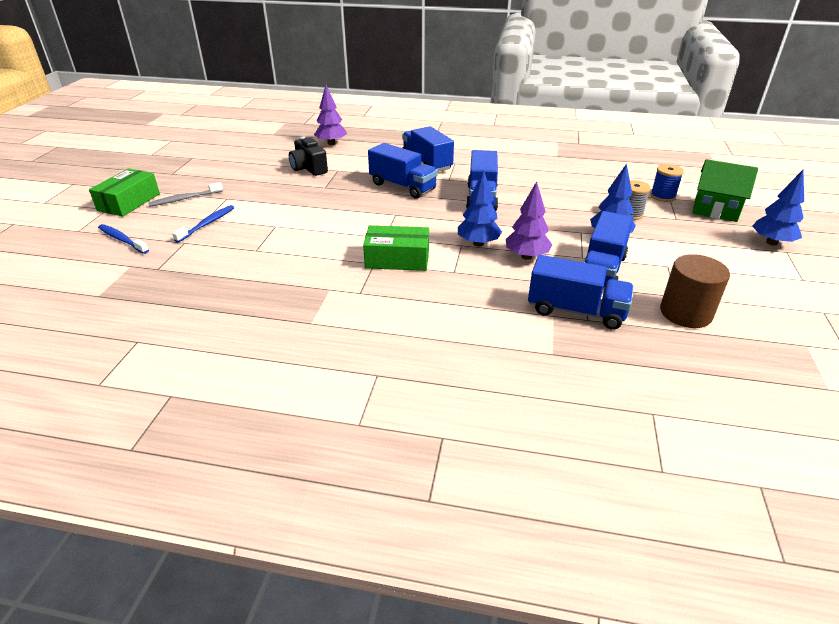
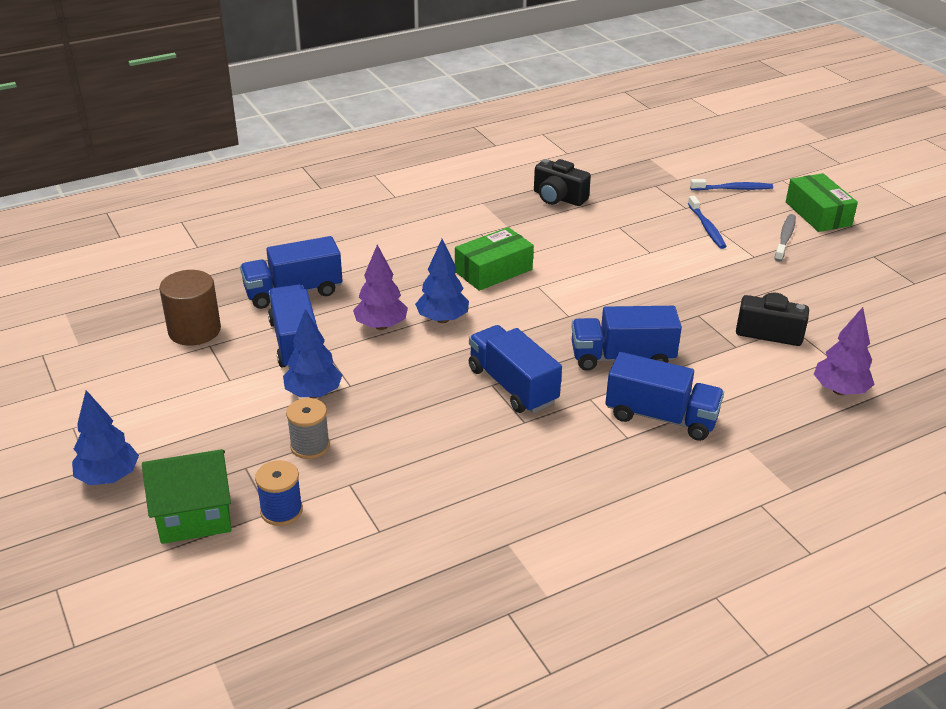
camera: 140 degrees right, 0 degrees up
(245, 295) = (558, 198): none -> black camera

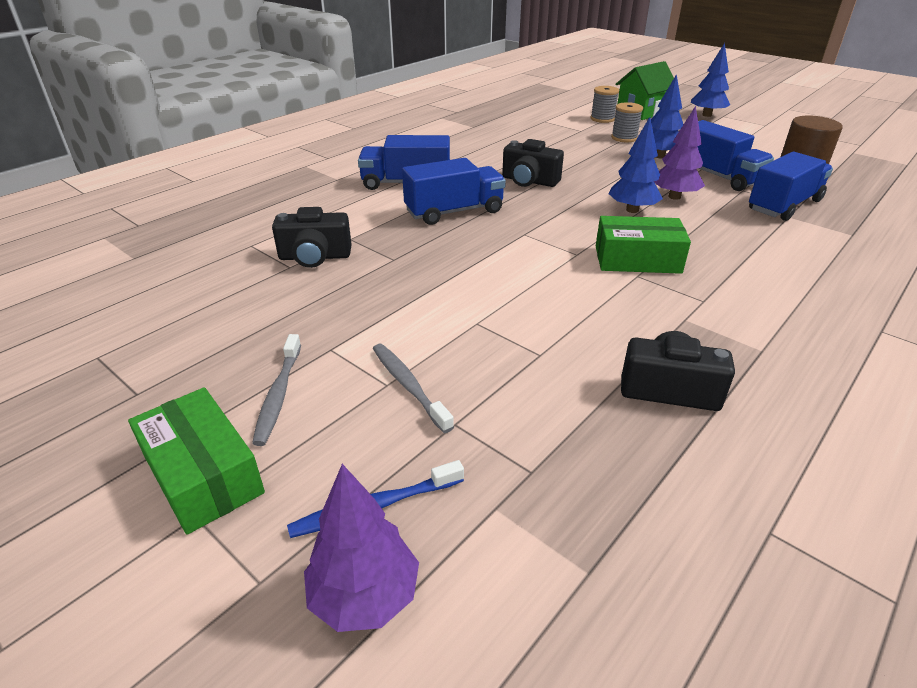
camera: 160 degrees right, 0 degrees up
(281, 511) = (602, 119): blue spool -> grey spool
(493, 271) = (637, 259): green box -> green box turned 60 degrees clockwise
(512, 386) = (529, 181): blue truck -> black camera
(706, 227) = (408, 386): blue toothbrush -> grey toothbrush
(839, 390) = (252, 222): purple tree -> purple tree (365, 596)

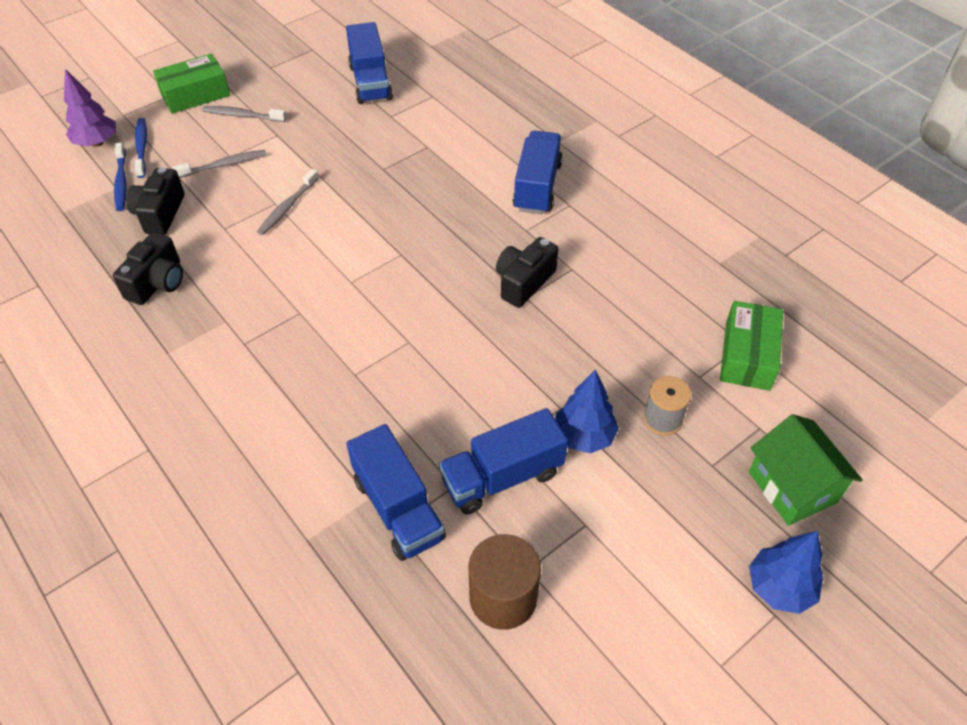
camera: 100 degrees right, 15 degrees up
(315, 257) = (401, 128): black camera -> black camera (160, 214)
(454, 212) = (461, 213): blue truck -> blue truck (370, 82)
(479, 504) = (121, 182): none -> blue toothbrush
(481, 311) = (287, 207): none -> grey toothbrush
(602, 119) = (754, 419): grey spool -> none
(632, 210) = (427, 351): blue tree -> none
(637, 259) = (325, 321): green box -> green box (747, 355)
(674, 197) = (451, 403): purple tree -> none

